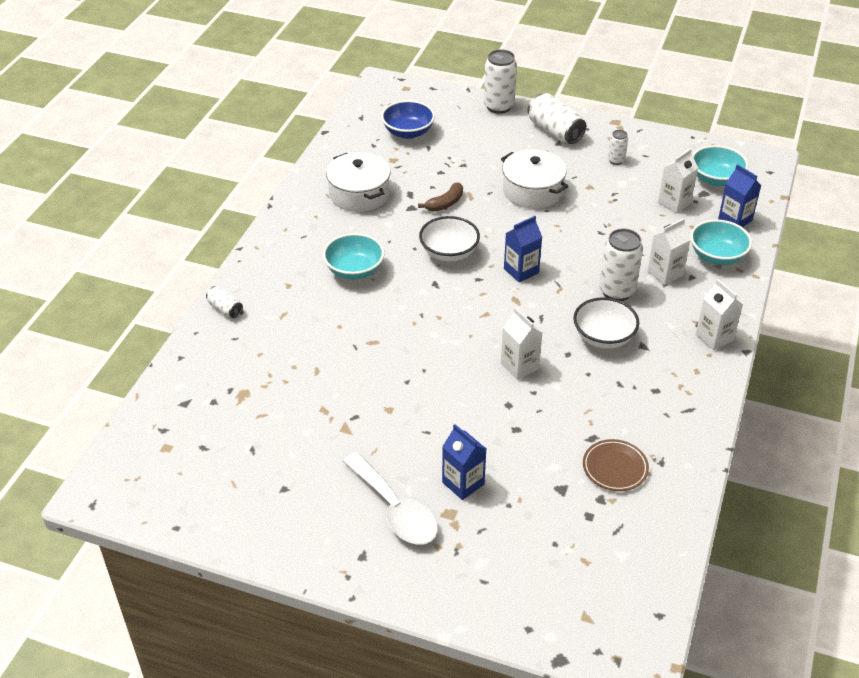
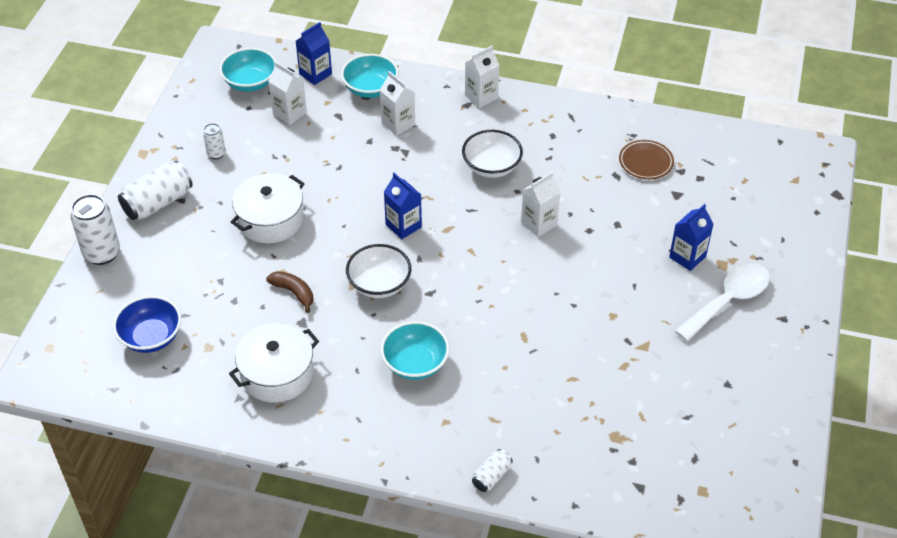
camera: 95 degrees left, 5 degrees up
(617, 291) = (427, 157): white can -> none

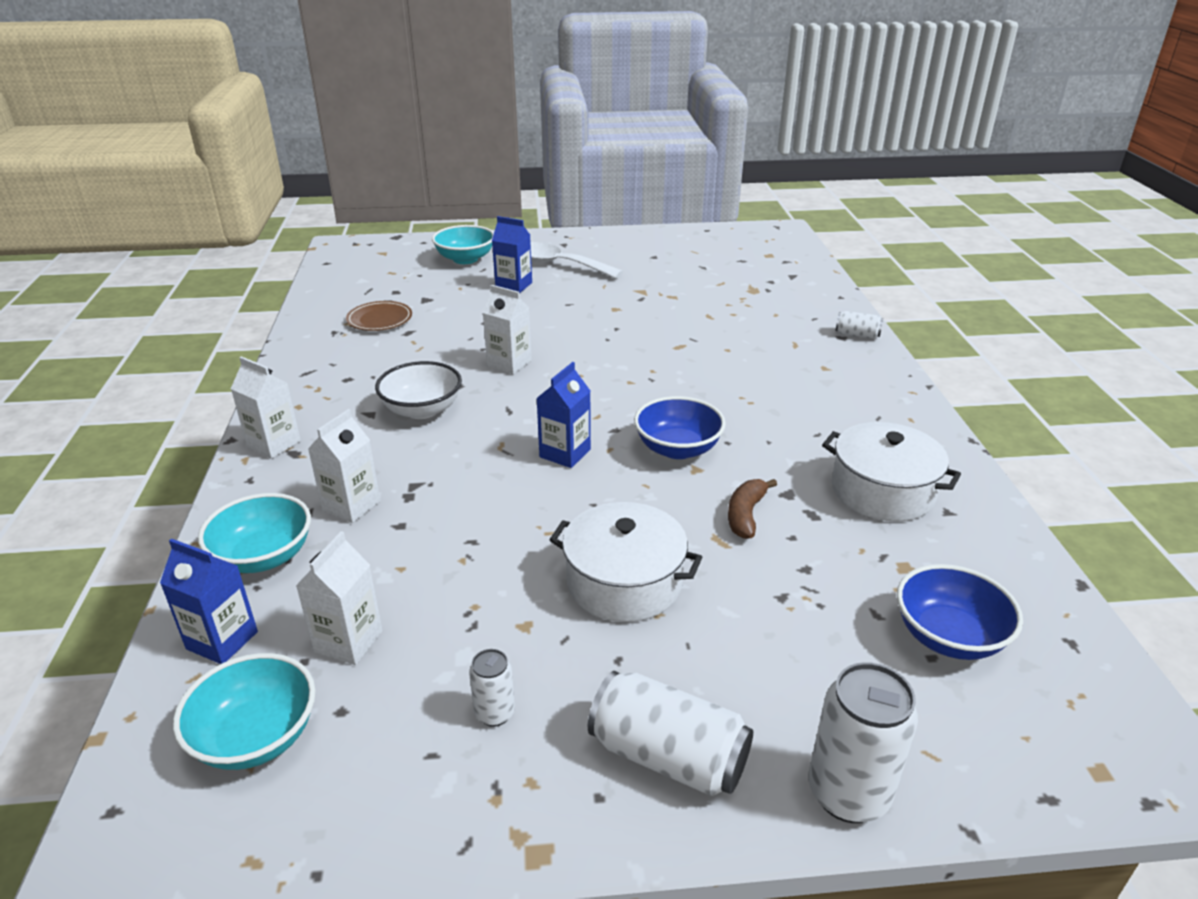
camera: 110 degrees left, 15 degrees down
(379, 284) = (677, 449): white bowl -> blue bowl
(415, 363) = (772, 399): turquoise bowl -> turquoise bowl (465, 259)

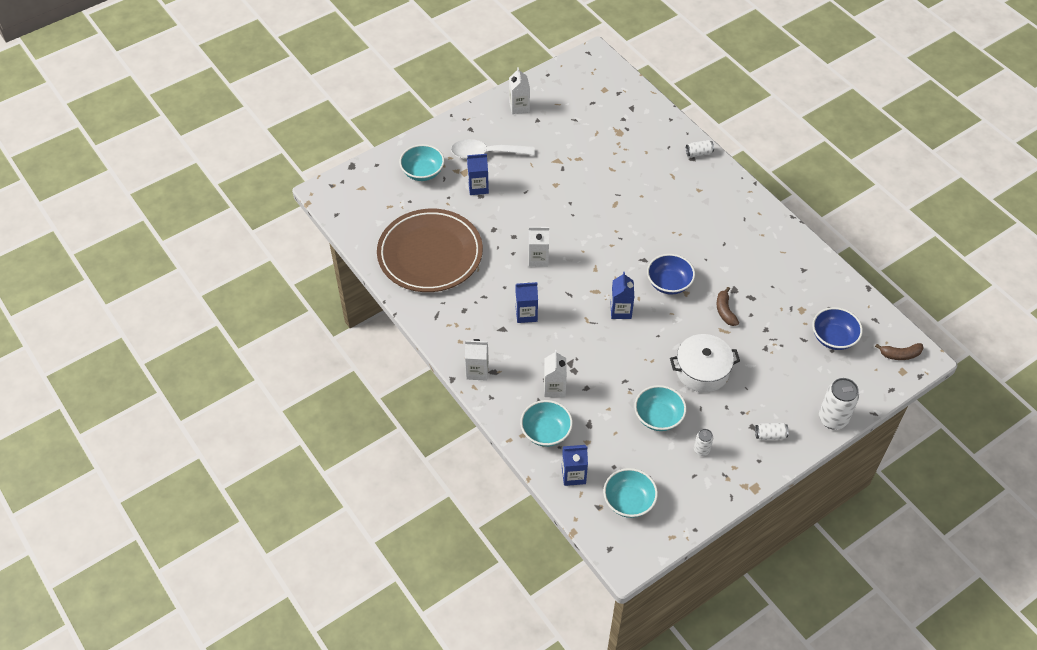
camera: 30 degrees left, 20 degrees up
(348, 641) = (622, 450): white carton -> white carton (519, 107)
(379, 319) = (430, 254): brown plate -> brown plate, size x2.46
(422, 410) = (526, 314): white bowl -> blue carton
(471, 618) = (658, 417): none -> turquoise bowl
(668, 756) = (770, 435): white can -> white can, size x0.53
(882, 491) = (771, 269): white pot -> none
(1109, 733) = (900, 354): none -> brown banana

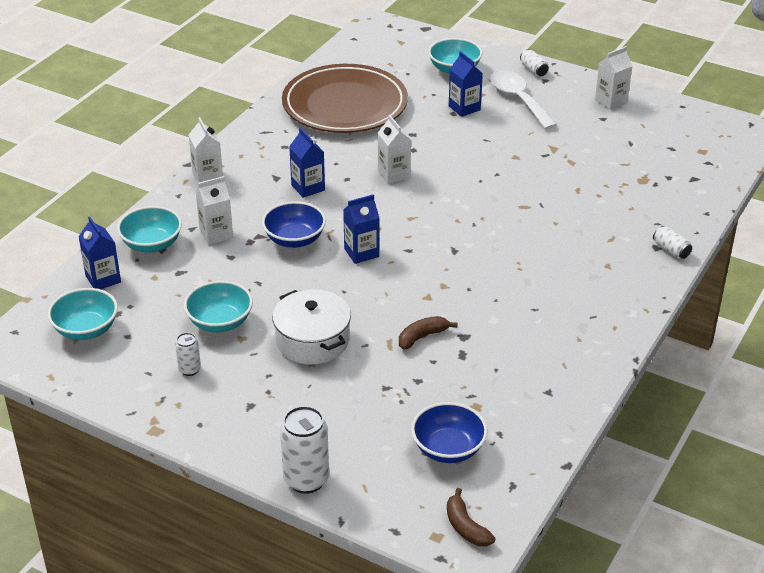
camera: 65 degrees right, 15 degrees down
(669, 283) = (432, 279): blue bowl -> blue bowl (294, 239)
(770, 435) = (245, 425): white can -> white can (533, 70)

